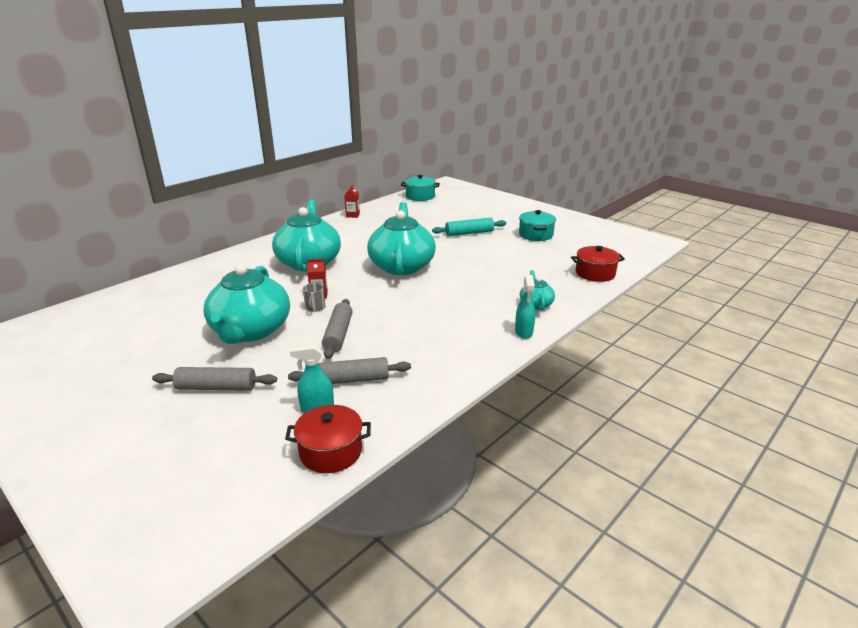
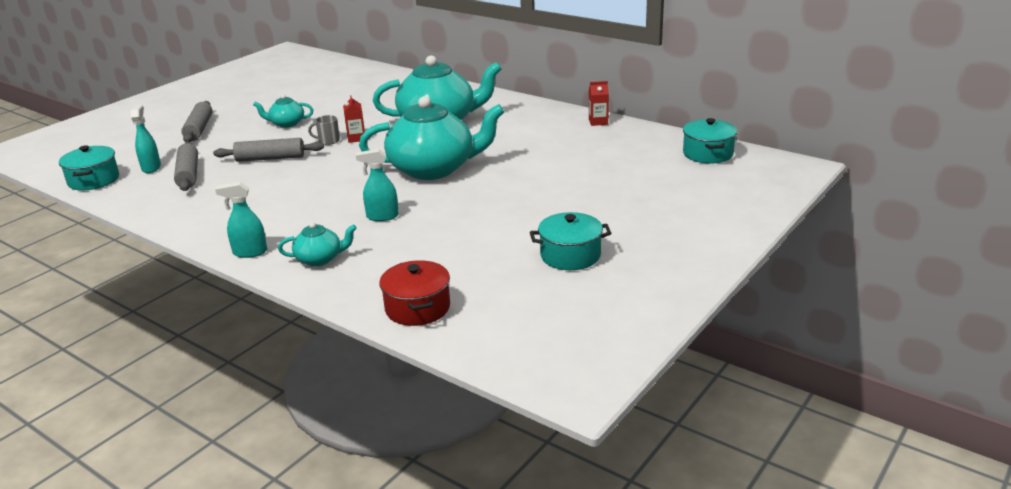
camera: 85 degrees right, 0 degrees up
(250, 331) = (286, 124): turquoise teapot -> turquoise teapot, size x0.46
(331, 451) = (94, 180): red pot -> turquoise pot
(469, 233) = (559, 202): turquoise rolling pin -> none
(475, 283) = (382, 216): none -> turquoise spray bottle

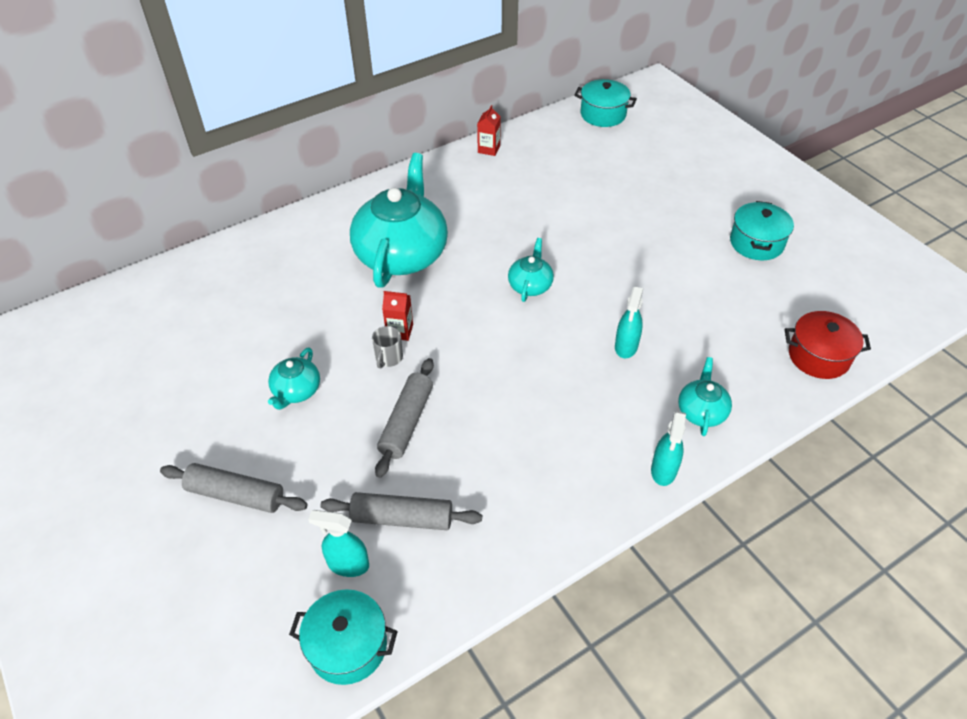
camera: 70 degrees left, 20 degrees up
(433, 169) = (530, 285): turquoise teapot -> turquoise teapot, size x0.46

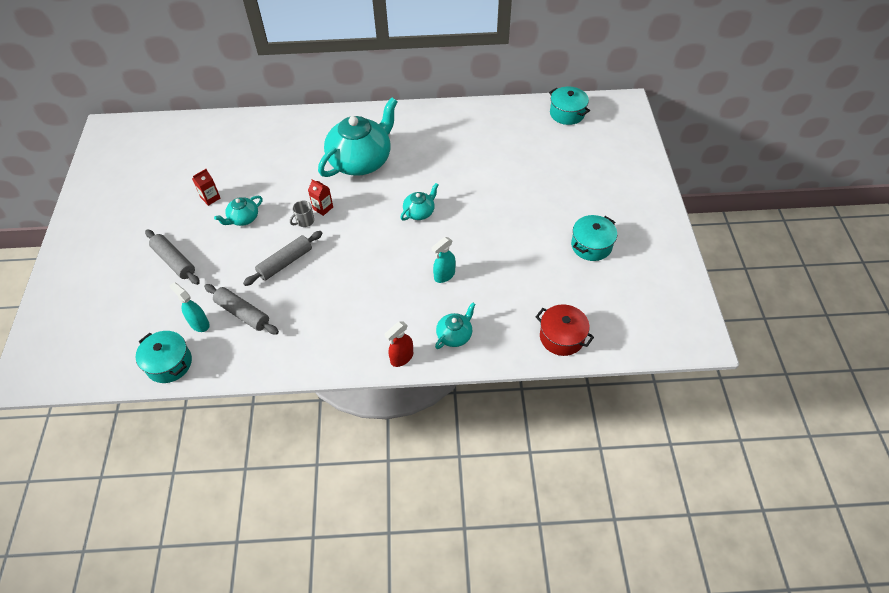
camera: 30 degrees right, 5 degrees up
(489, 149) = (469, 111): red carton -> red carton (210, 198)
(663, 470) = (401, 358): turquoise spray bottle -> red spray bottle

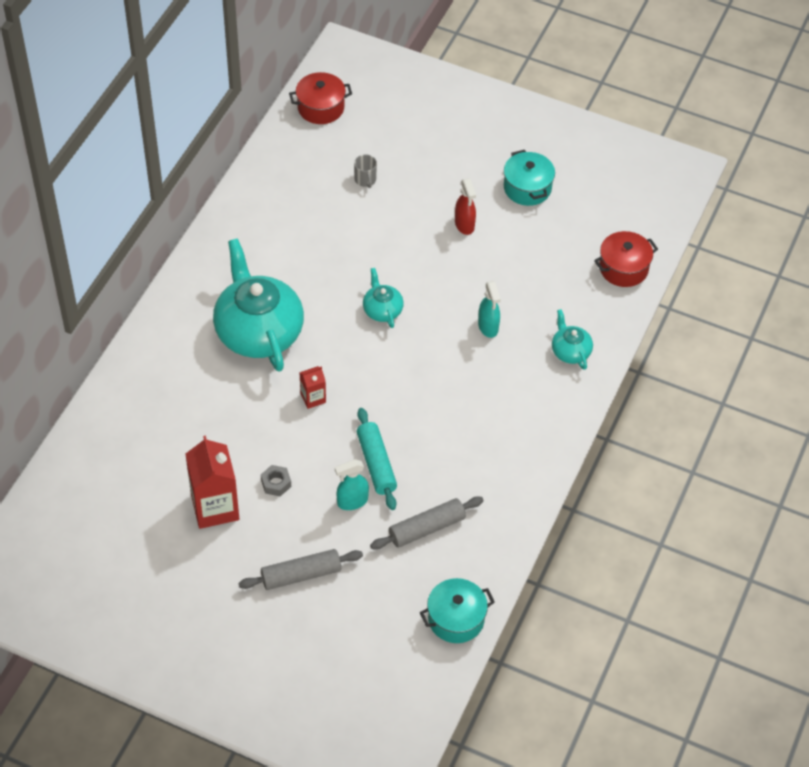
camera: 65 degrees left, 0 degrees up
(199, 323) = (416, 575): turquoise spray bottle -> turquoise spray bottle (352, 501)
(210, 198) = (215, 507): red carton -> red carton, size x1.98
(243, 218) = (276, 483): turquoise teapot -> grey nut
(285, 263) = (376, 464): grey rolling pin -> turquoise rolling pin
(304, 221) = (322, 423): grey mug -> grey mug (365, 180)
(401, 358) = (571, 407): red spray bottle -> red spray bottle (464, 225)
(567, 113) = (320, 108): turquoise pot -> red pot

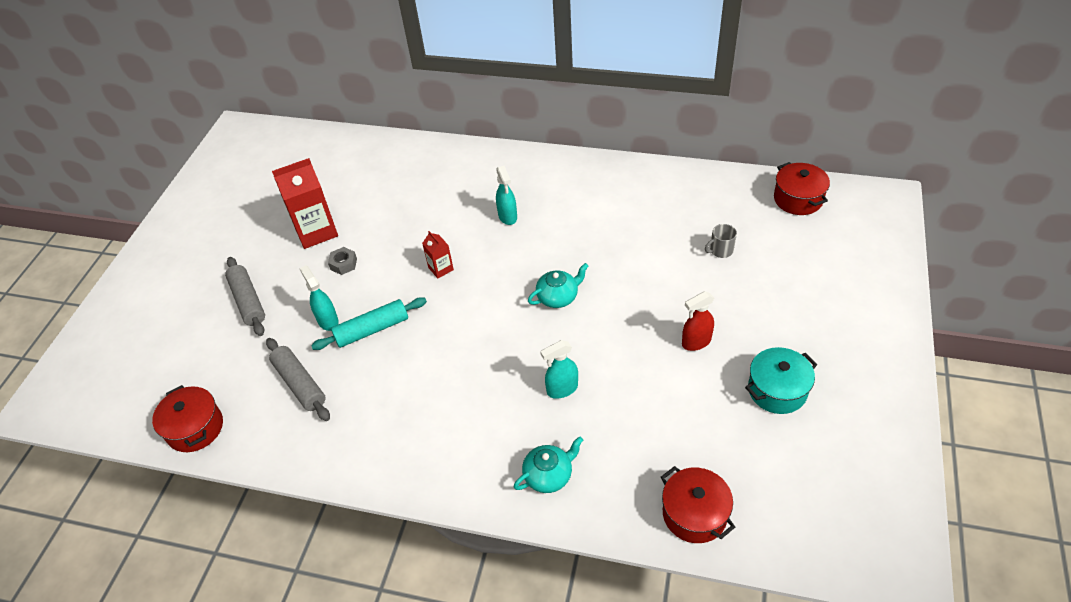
camera: 85 degrees right, 5 degrees down
(258, 331) = (507, 216): turquoise teapot -> turquoise spray bottle
(456, 619) = (195, 428): turquoise pot -> red pot

